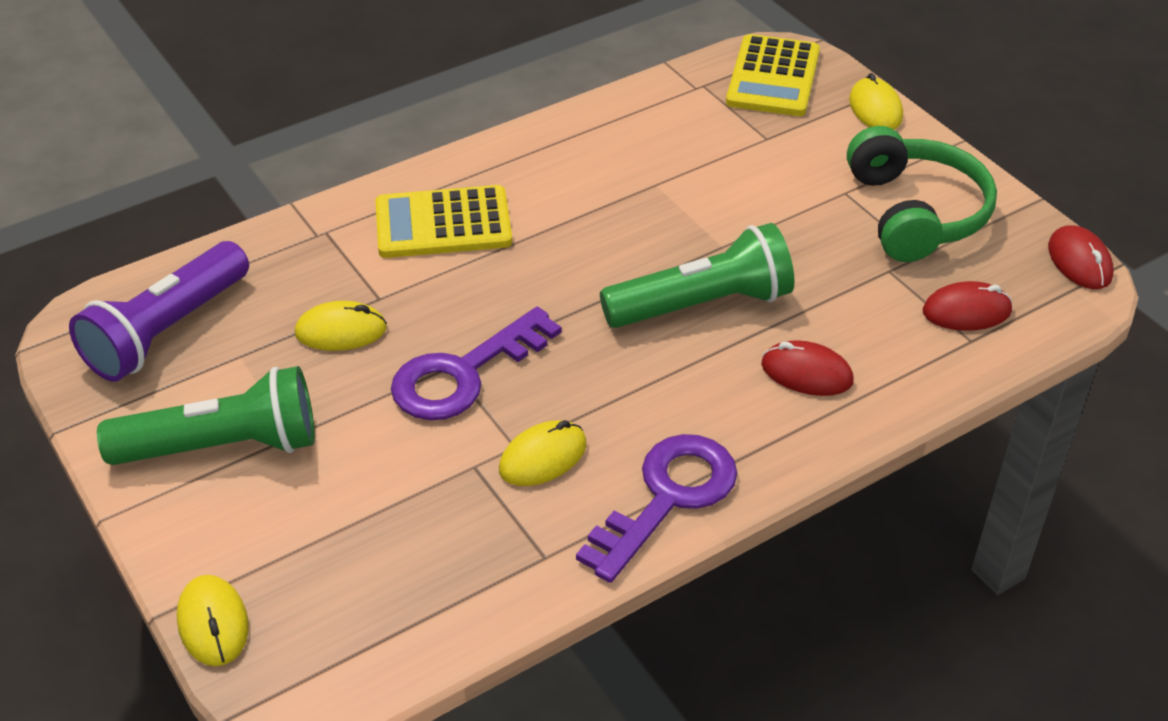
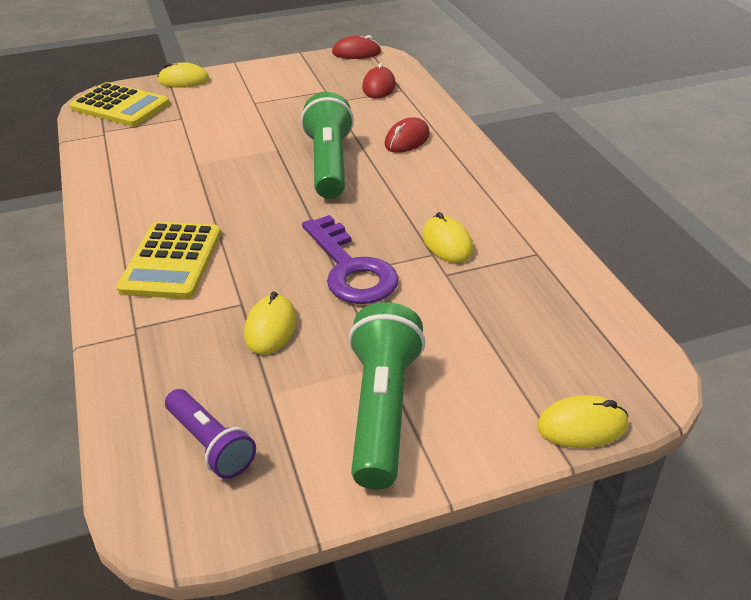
camera: 75 degrees left, 5 degrees down
(167, 331) = (211, 444): purple flashlight -> purple flashlight, size x0.61
(667, 498) = (496, 201): purple key -> none
(916, 213) = (288, 85): green headphones -> none

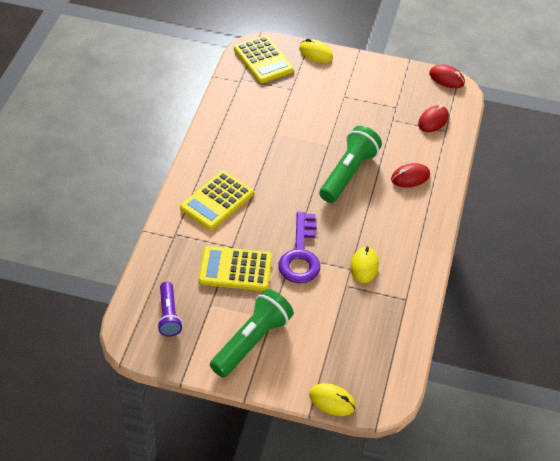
camera: 30 degrees right, 10 degrees up
(270, 328) = (235, 269): yellow mouse -> yellow calculator

